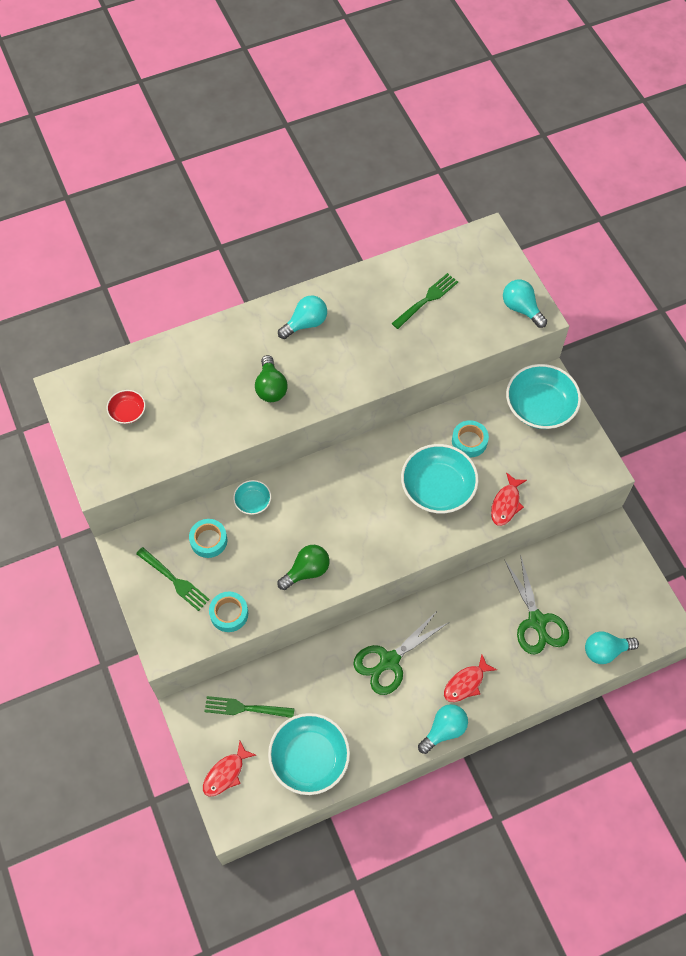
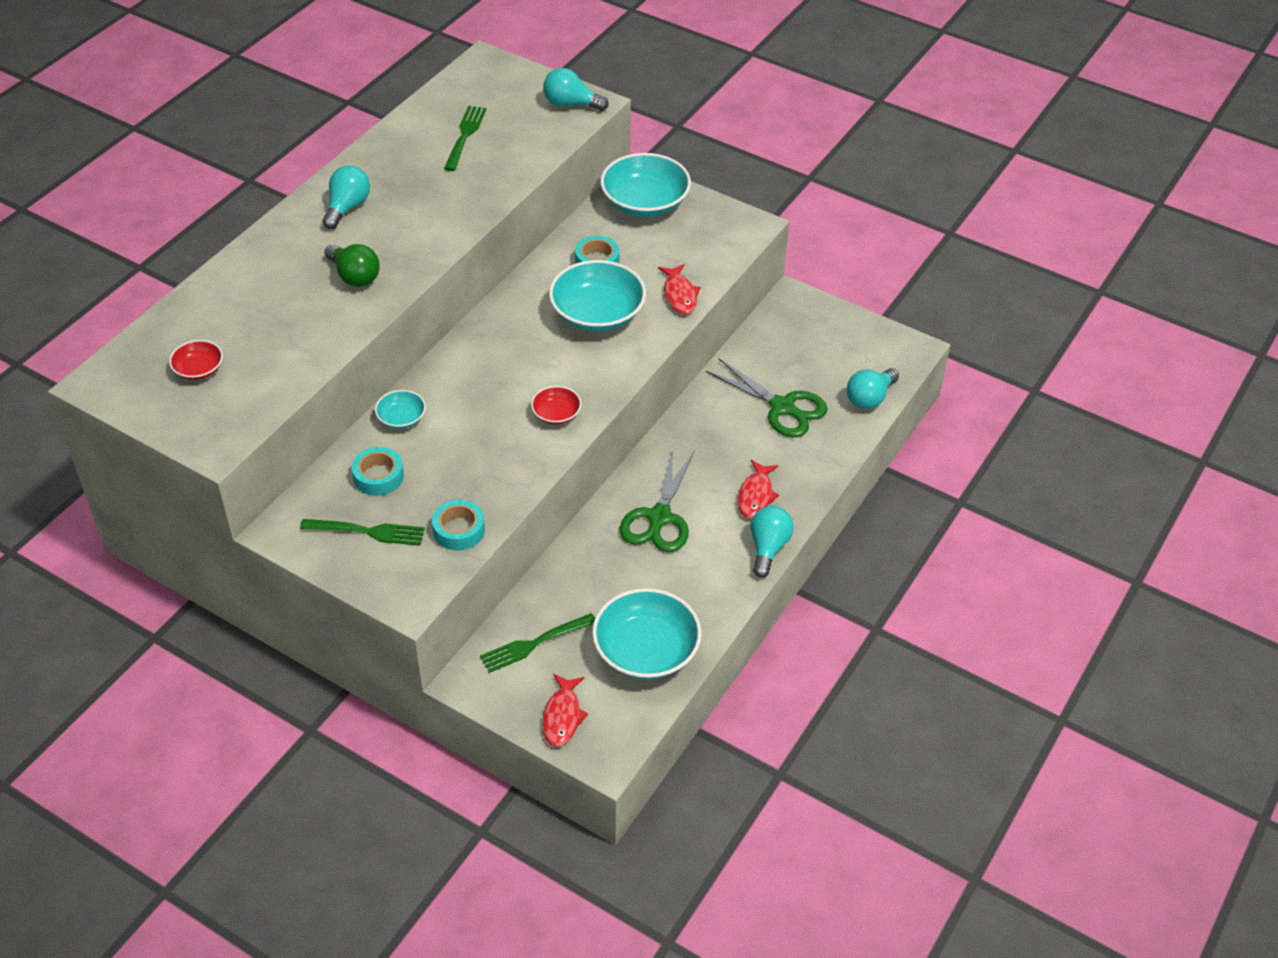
camera: 35 degrees left, 15 degrees down
(307, 571) = (516, 450): green light bulb -> none
(352, 557) = (556, 414): none -> red bowl

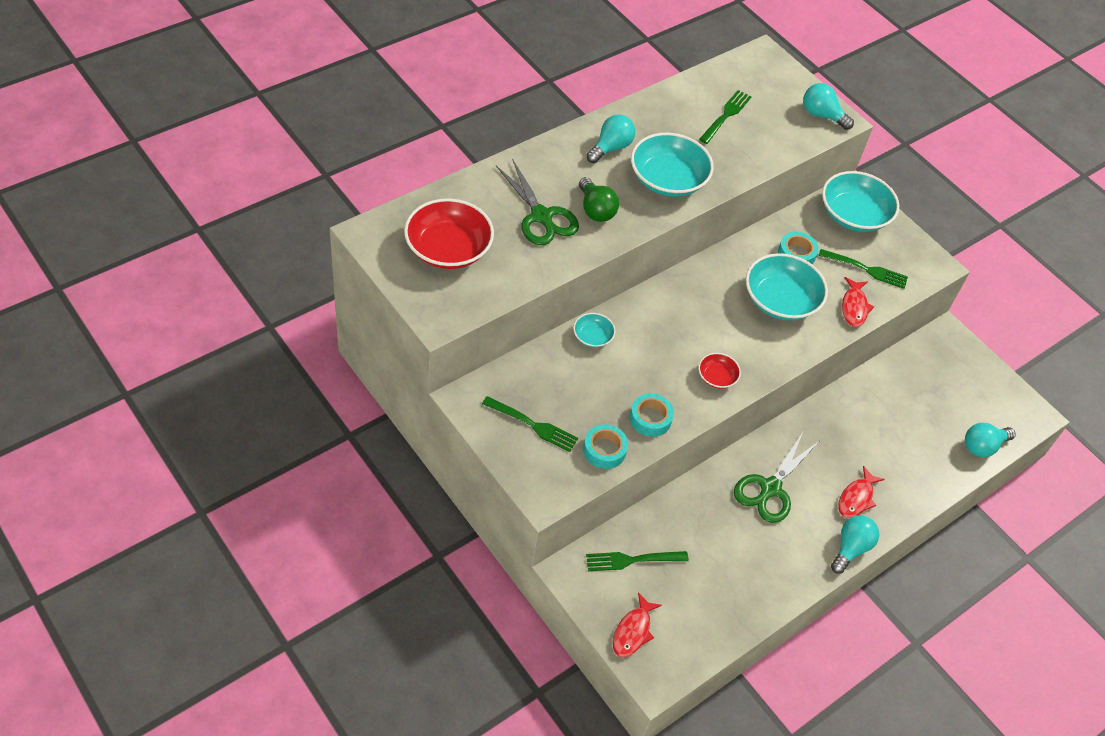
camera: 15 degrees right, 5 degrees up
(198, 369) = (448, 249): red bowl -> red bowl, size x2.03
(378, 476) = (557, 380): turquoise tape -> turquoise tape (650, 418)
(646, 650) = (719, 600): turquoise bowl -> turquoise bowl (668, 179)
(678, 253) = (865, 269): none -> green fork
(782, 407) = (906, 428): green scissors -> green scissors (541, 217)

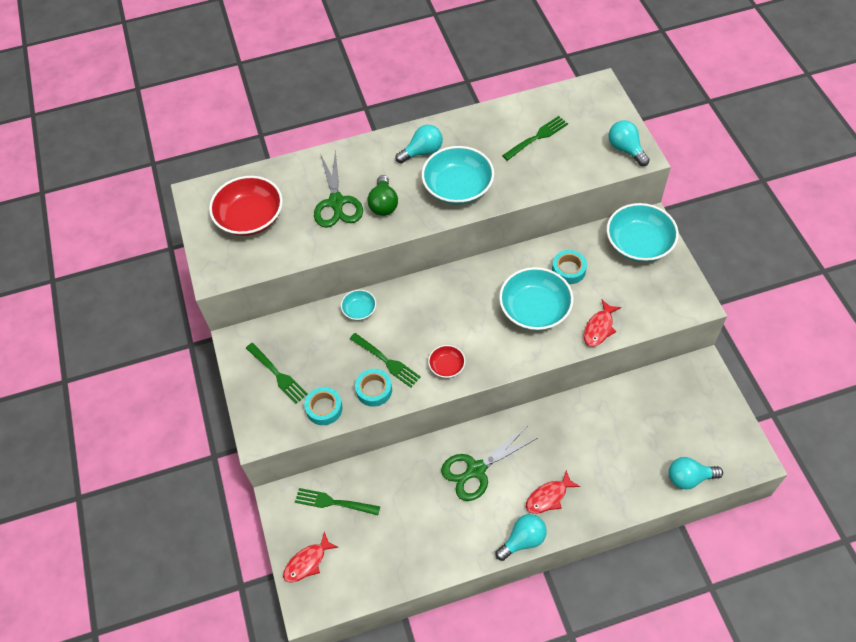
camera: 30 degrees right, 5 degrees up
(865, 269) = (626, 295): green fork -> green fork (386, 361)

